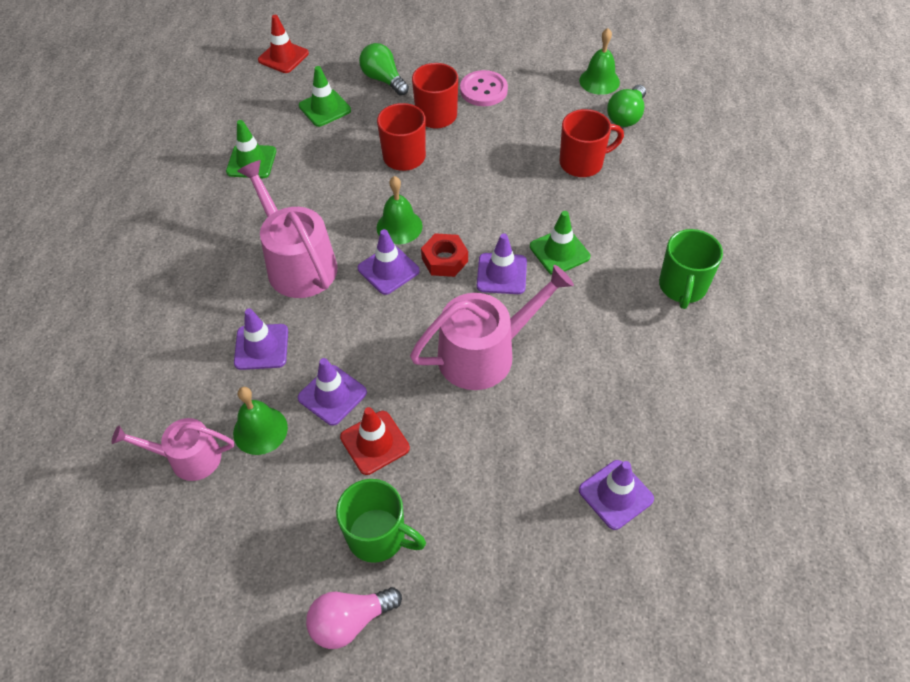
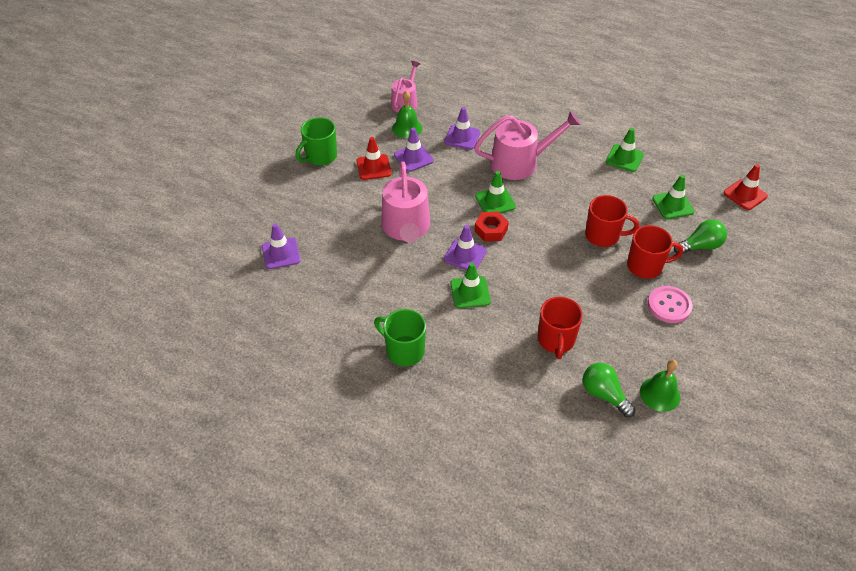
camera: 110 degrees right, 5 degrees down
(350, 621) = (286, 139): pink light bulb -> none
(388, 270) = (495, 201): purple traffic cone -> green traffic cone
(399, 226) = (531, 216): green bell -> none

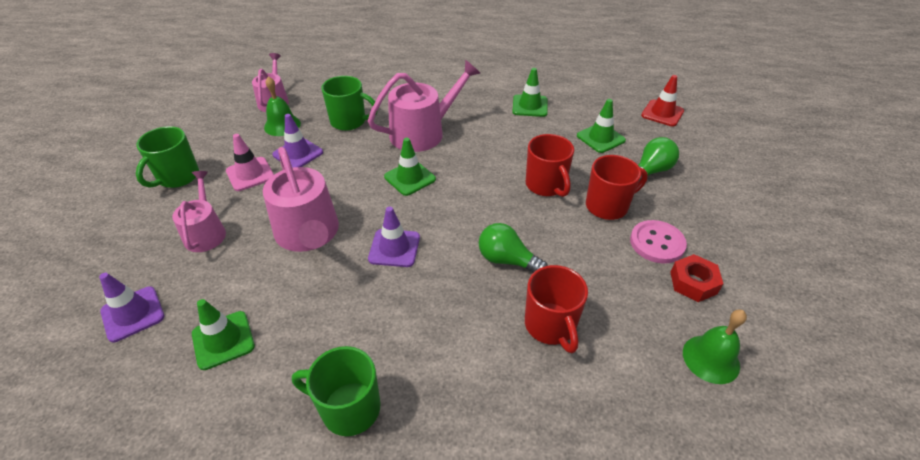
camera: 20 degrees left, 5 degrees down
(334, 207) = (205, 232): none -> pink watering can
(373, 167) = (250, 174): red traffic cone -> pink traffic cone
(462, 137) = (349, 121): purple traffic cone -> green mug
(470, 292) = (417, 294): green traffic cone -> green traffic cone (223, 340)
(491, 230) = (416, 211): red nut -> red nut (693, 283)
(603, 236) = (546, 185): red mug -> red mug turned 75 degrees clockwise
(604, 394) = (646, 383): green light bulb -> green light bulb (507, 260)

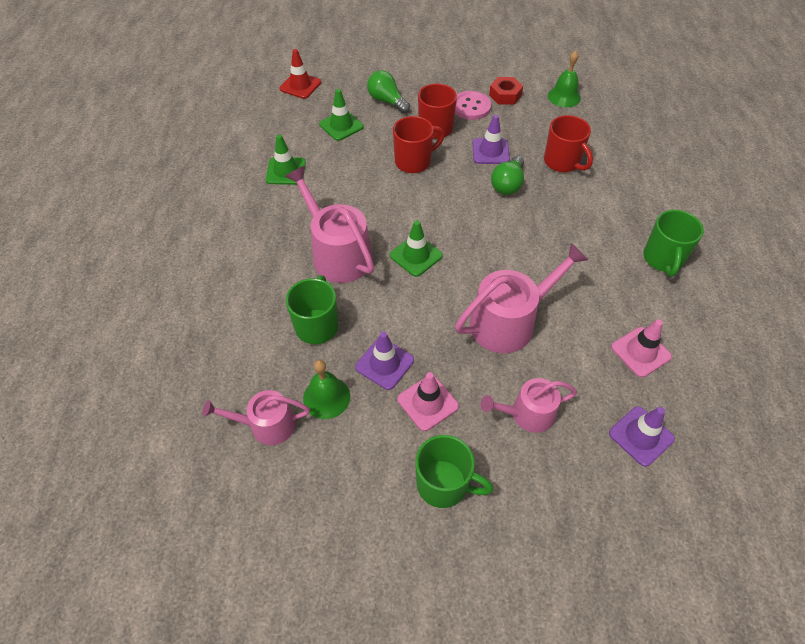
camera: 95 degrees left, 10 degrees up
(223, 340) = (640, 352): green traffic cone -> pink traffic cone
(394, 248) = (511, 255): purple traffic cone -> purple traffic cone (490, 151)
(550, 326) = (562, 162): red mug -> red mug turned 75 degrees clockwise

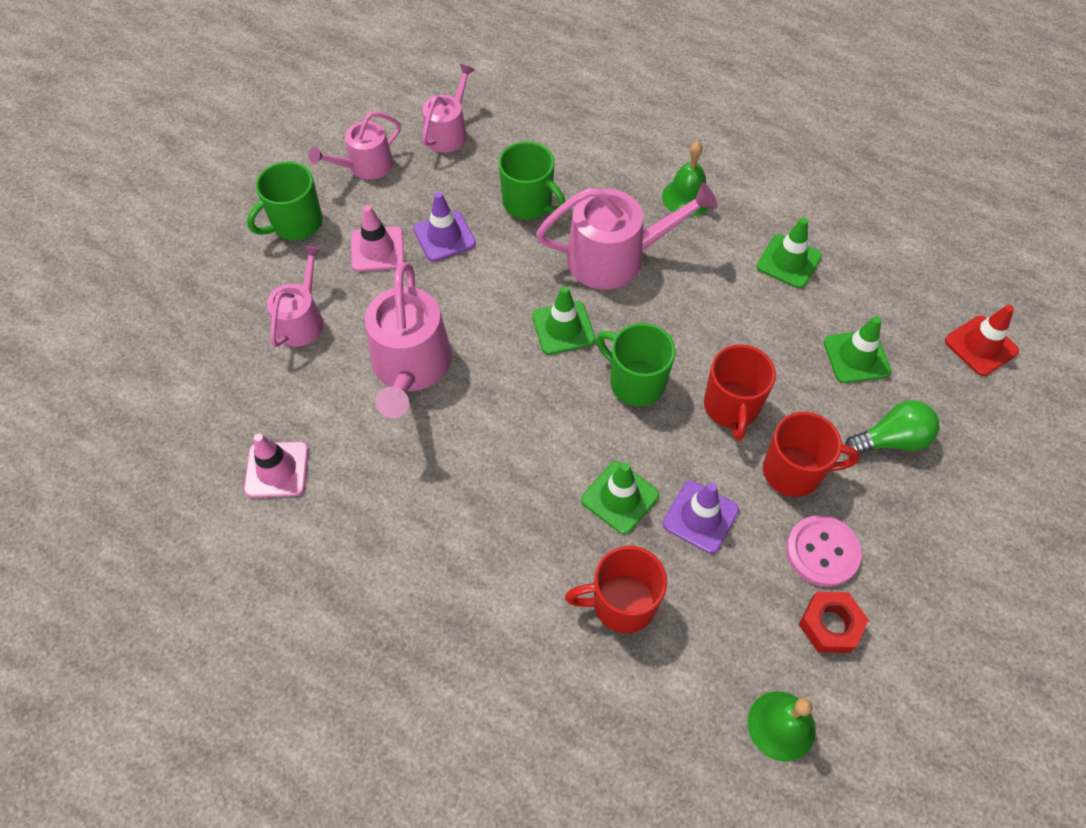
camera: 120 degrees right, 5 degrees up
(326, 397) = (443, 180): green bell -> green bell (686, 197)
(345, 469) = (365, 166): none -> pink watering can
(507, 184) = (620, 497): green light bulb -> green traffic cone
(641, 436) = (201, 400): purple traffic cone -> none
(663, 259) = (368, 602): green mug -> green mug (635, 382)

